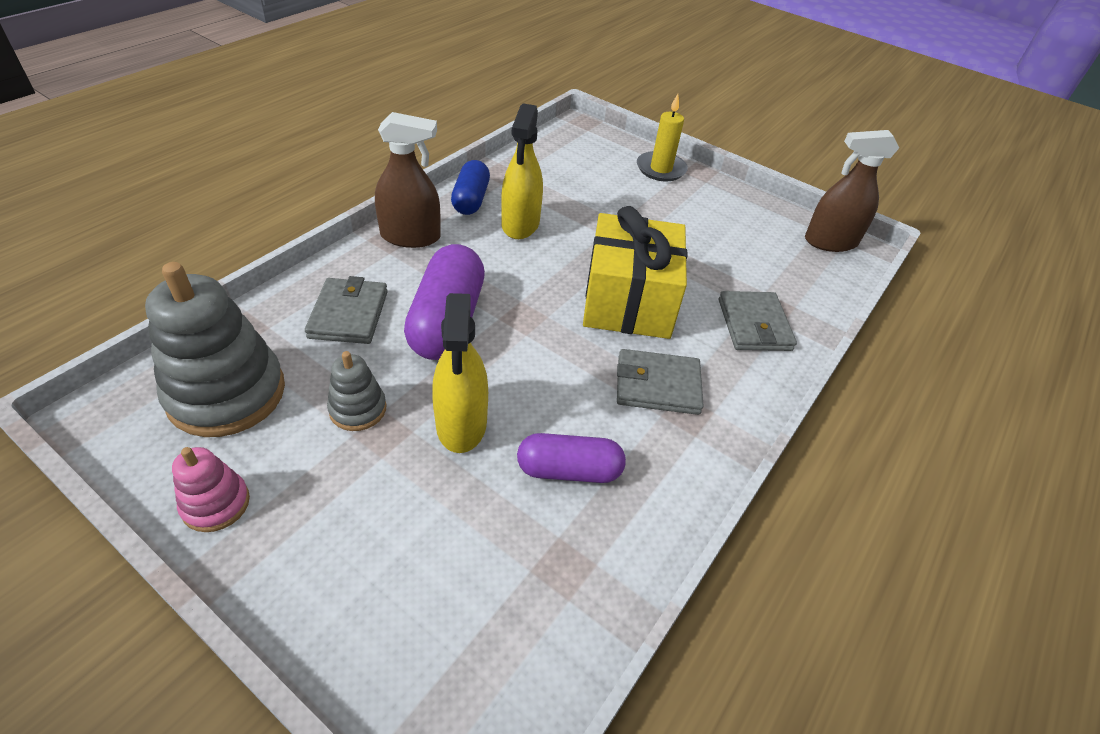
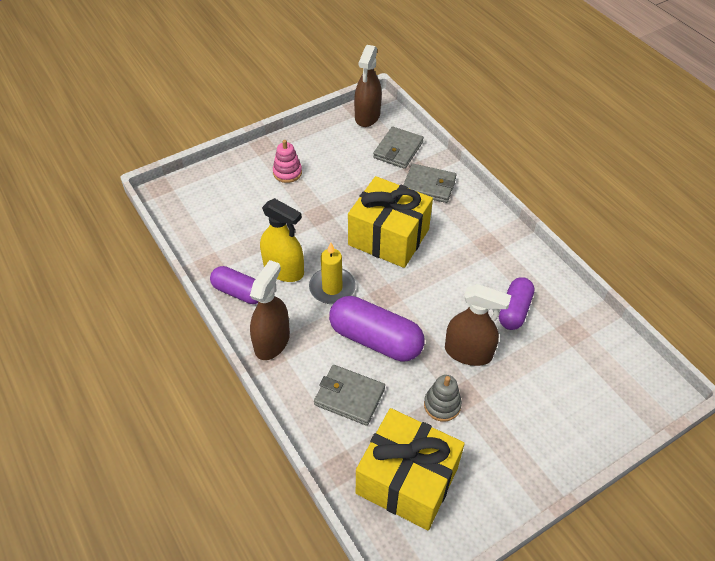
camera: 65 degrees left, 5 degrees up
(216, 504) = (499, 491): pink stacking toy -> pink stacking toy (287, 172)
(226, 393) = (407, 480): grey stacking toy -> yellow gift
(461, 424) = (468, 352): yellow spray bottle -> brown spray bottle
(471, 199) = (239, 292): blue capsule -> purple capsule
(657, 385) = (464, 249): grey wallet -> grey wallet (398, 150)
(661, 169) = (250, 166): yellow candle -> yellow candle (332, 288)

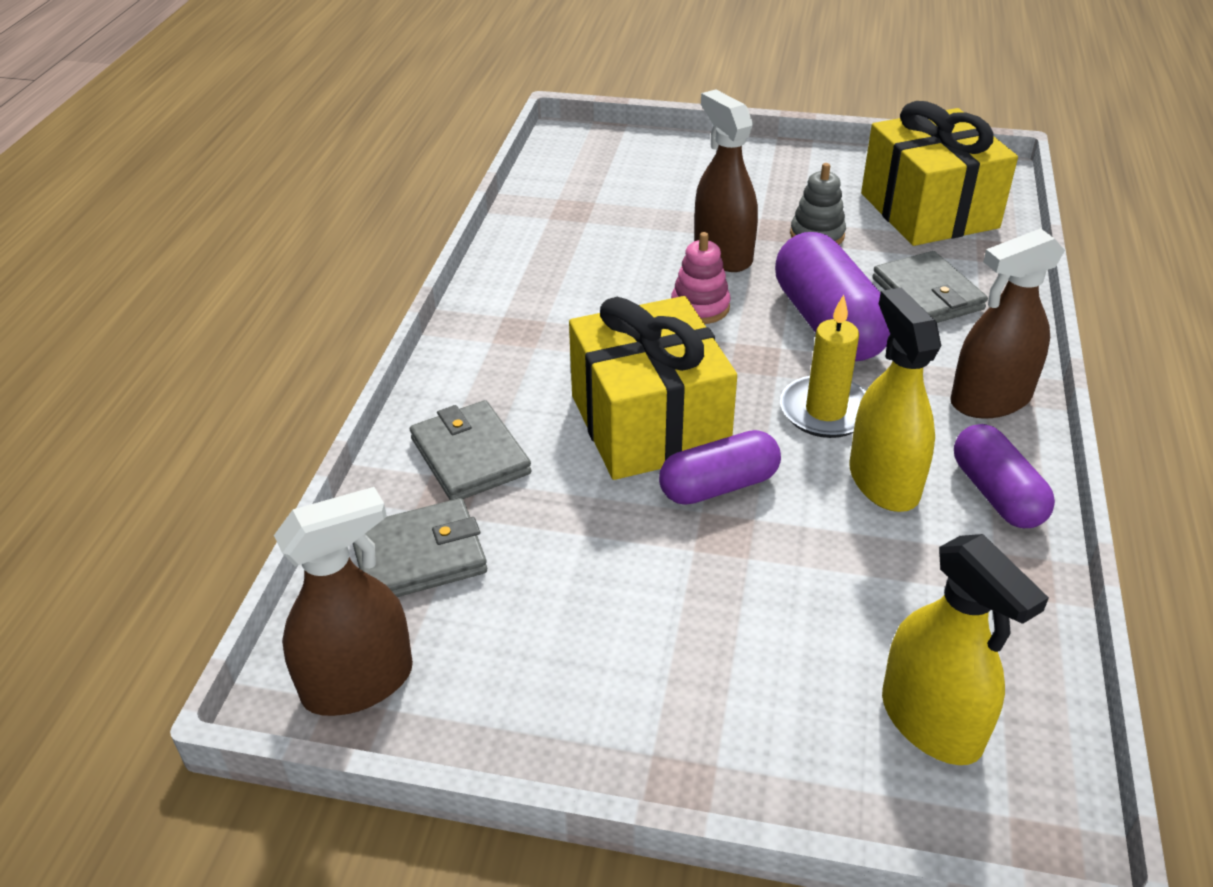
camera: 135 degrees left, 10 degrees down
(209, 199) = (931, 721): none -> yellow spray bottle
(287, 172) = (694, 665): pink stacking toy -> pink stacking toy (700, 307)
(514, 310) = (606, 256): purple capsule -> purple capsule (719, 486)

